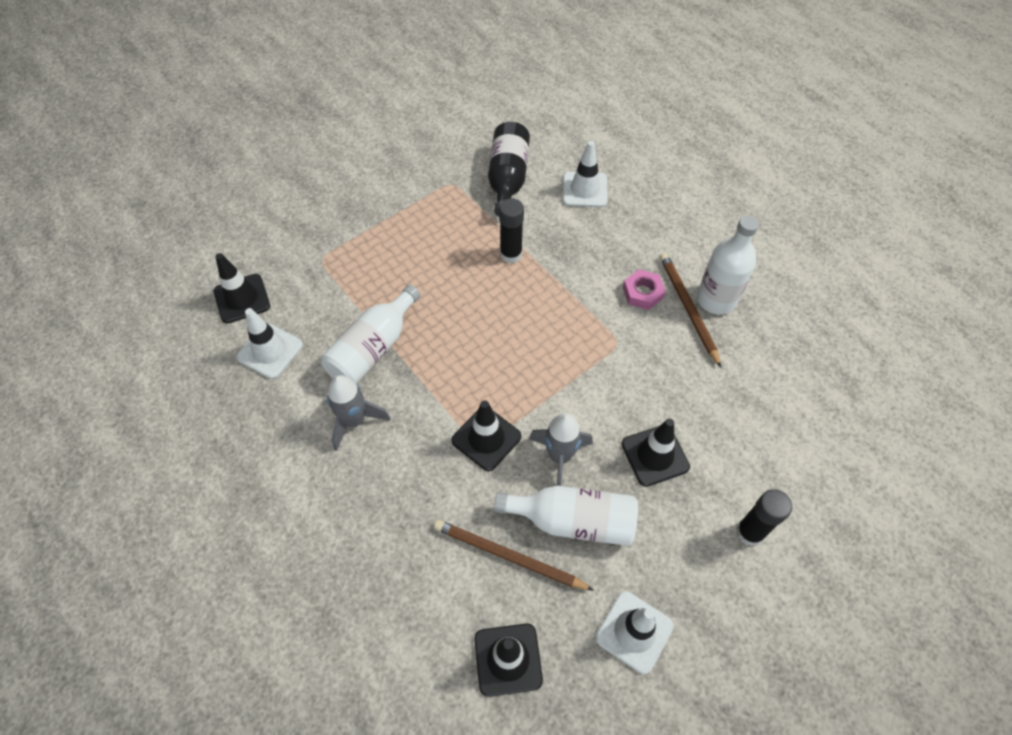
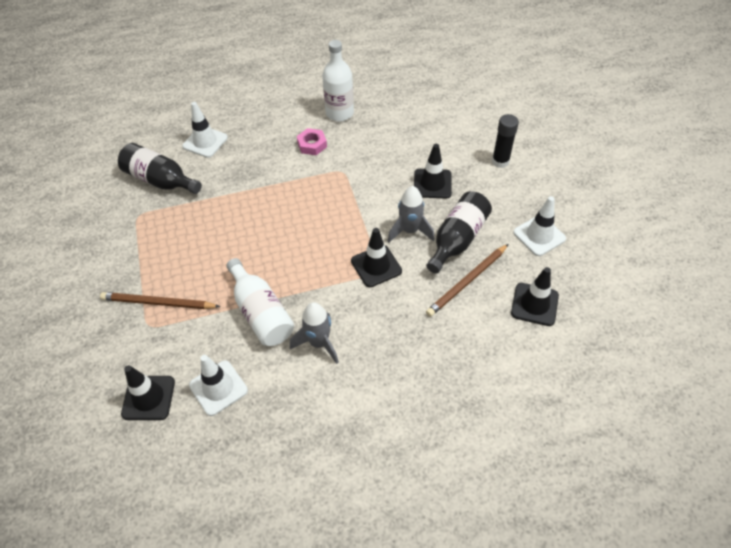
camera: 65 degrees left, 5 degrees down
(511, 254) = (232, 202): black glue stick -> none
(573, 521) = (457, 239): white bottle -> black bottle
(688, 308) = (337, 128): brown pencil -> brown pencil (158, 303)

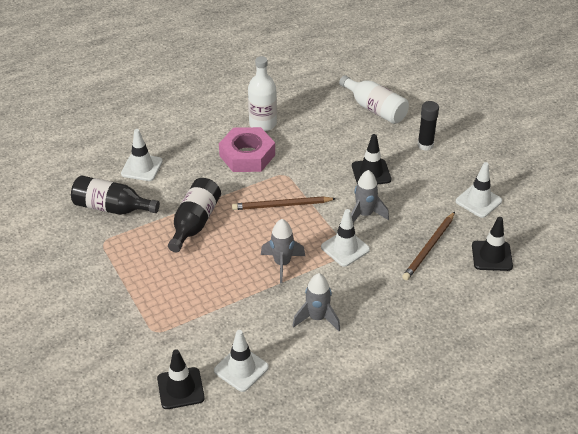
camera: 15 degrees left, 10 degrees down
(158, 303) = (156, 312): brown pencil -> brown pencil (281, 205)
(261, 313) = (255, 303): white bottle -> white bottle (375, 109)
(304, 272) = (282, 264): none -> grey rocket
(312, 145) = (247, 155): pink nut -> pink nut, size x1.88
(376, 266) = (345, 248): black traffic cone -> white traffic cone
(457, 239) = (409, 215): black bottle -> black bottle (194, 223)

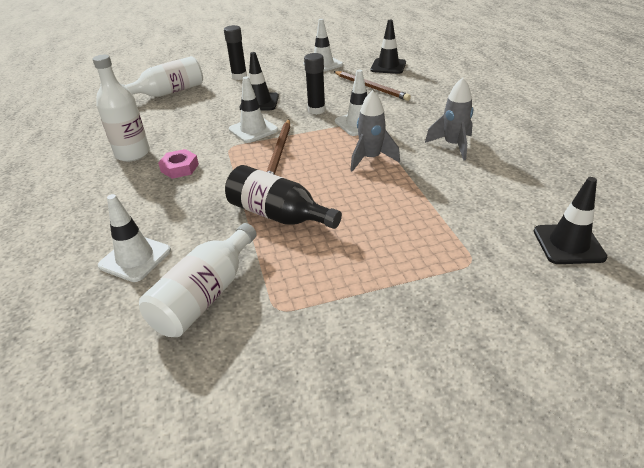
camera: 75 degrees left, 5 degrees down
(112, 208) = (205, 295): black bottle -> white bottle
(241, 369) = (529, 196): white traffic cone -> white traffic cone (253, 130)
(247, 155) = (180, 168): pink nut -> pink nut, size x0.53
(364, 215) = (316, 110): grey rocket -> black glue stick

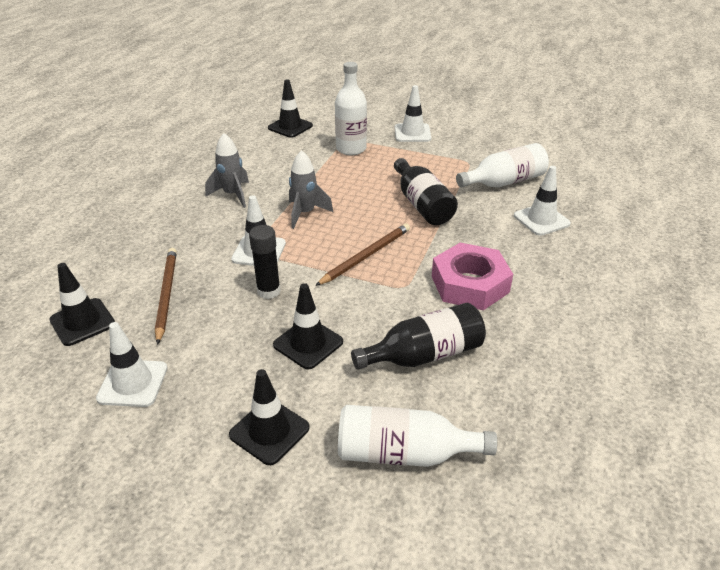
camera: 145 degrees left, 0 degrees up
(132, 154) = (511, 331): white bottle -> white bottle (351, 149)
(180, 168) = (470, 284): pink nut -> pink nut, size x1.88
(185, 123) = (424, 355): none -> black bottle
(239, 76) = (269, 431): black glue stick -> black traffic cone
(253, 130) = (360, 298): white traffic cone -> white traffic cone (412, 133)

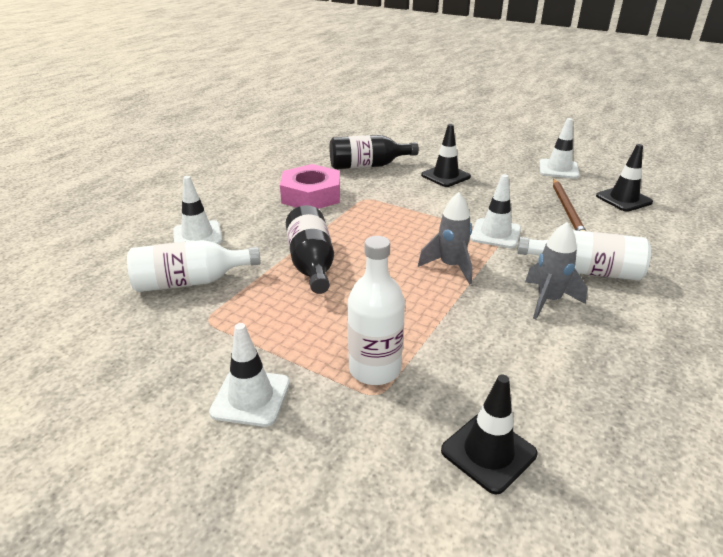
camera: 170 degrees left, 5 degrees down
(268, 291) = (479, 205): black glue stick -> none
(269, 431) = (466, 149): black traffic cone -> none
(366, 256) = (391, 221): brown pencil -> none
(404, 453) = (395, 139): white bottle -> white bottle (585, 271)

